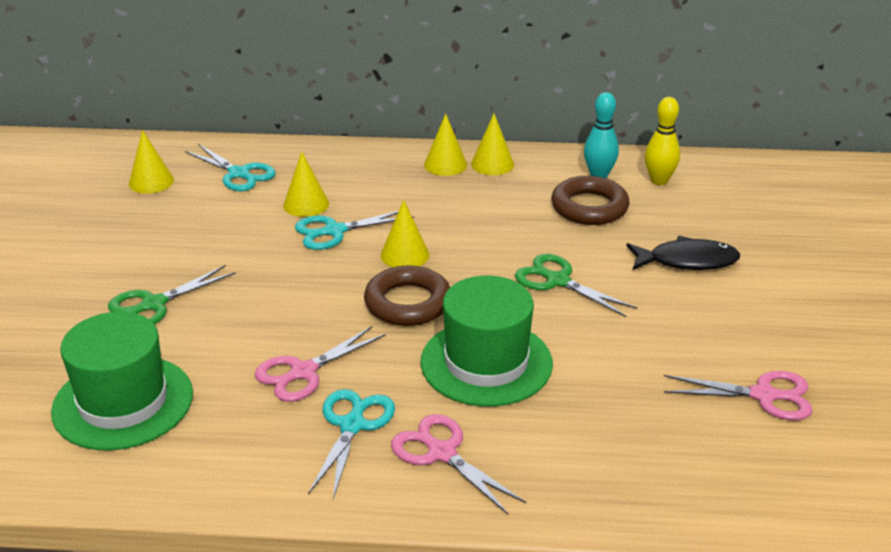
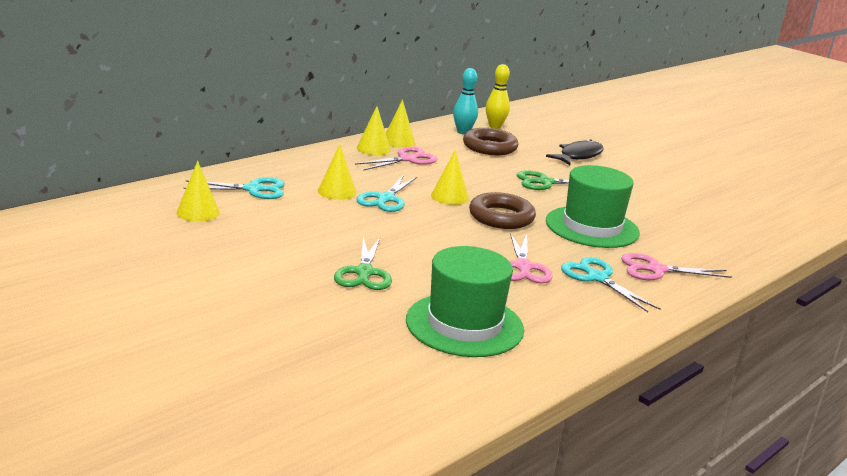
camera: 50 degrees left, 10 degrees down
(763, 395) = (710, 195): pink scissors -> pink scissors (407, 159)

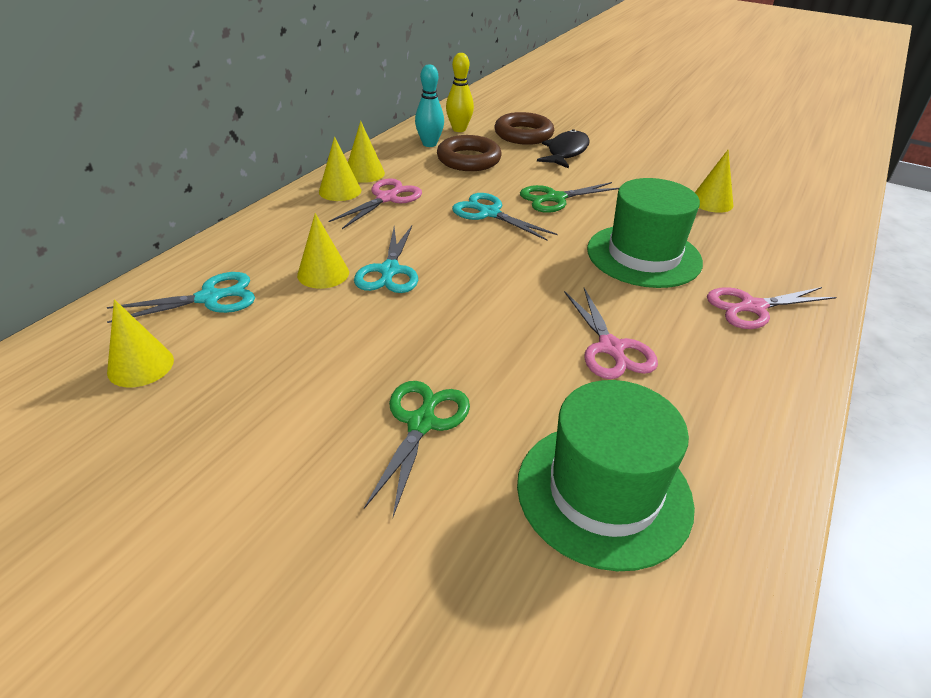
camera: 15 degrees left, 15 degrees up
(364, 273) = (421, 423): green scissors -> green scissors turned 150 degrees counterclockwise
(449, 197) = (463, 247): yellow cone -> yellow cone (711, 202)
(501, 217) = (538, 266): brown ring -> brown ring (523, 134)
(597, 278) = (702, 341): turquoise scissors -> turquoise scissors (489, 213)

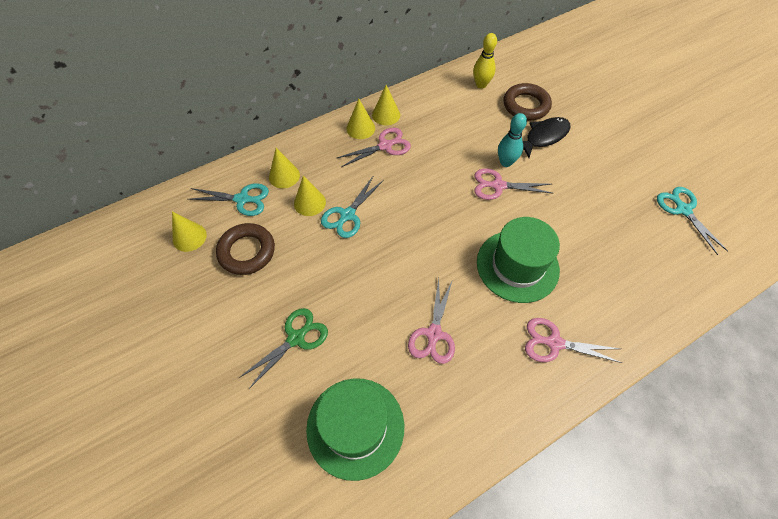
camera: 30 degrees right, 20 degrees up
(429, 144) = (449, 96): turquoise bowling pin -> turquoise bowling pin (506, 162)
(468, 159) = (465, 122): brown ring -> brown ring (247, 251)
(489, 213) = (442, 185): turquoise scissors -> turquoise scissors (683, 210)
(555, 198) = (498, 186): green scissors -> pink scissors
(711, 202) = (615, 232): yellow cone -> yellow cone (284, 176)

